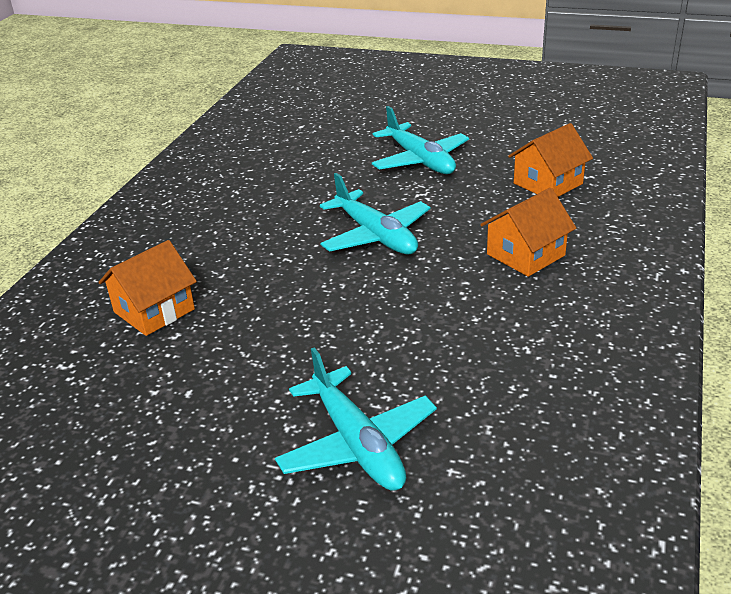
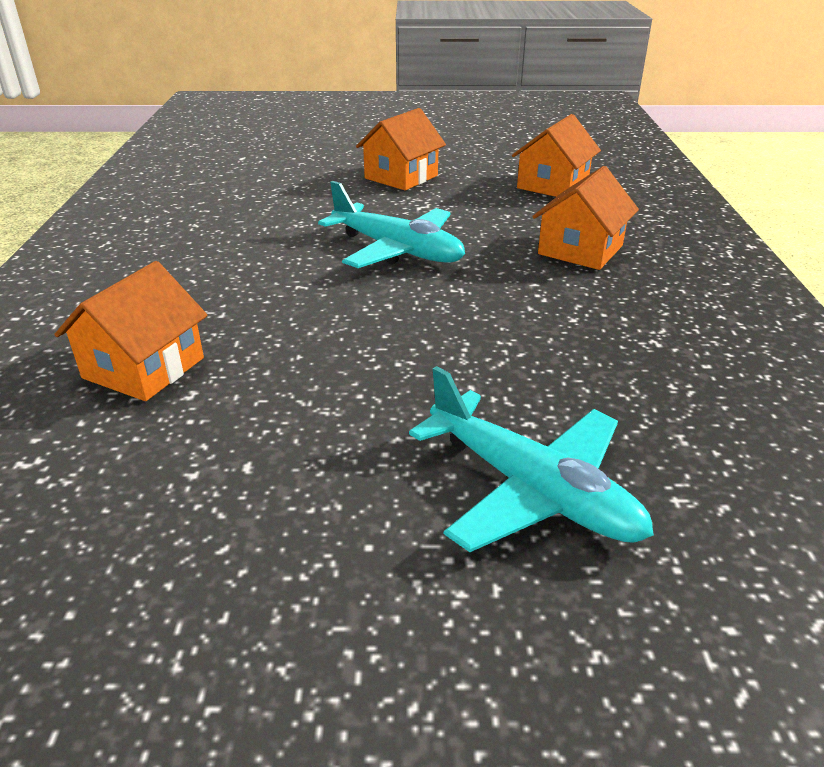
camera: 20 degrees left, 0 degrees up
(420, 160) = (401, 177): turquoise plane -> orange house

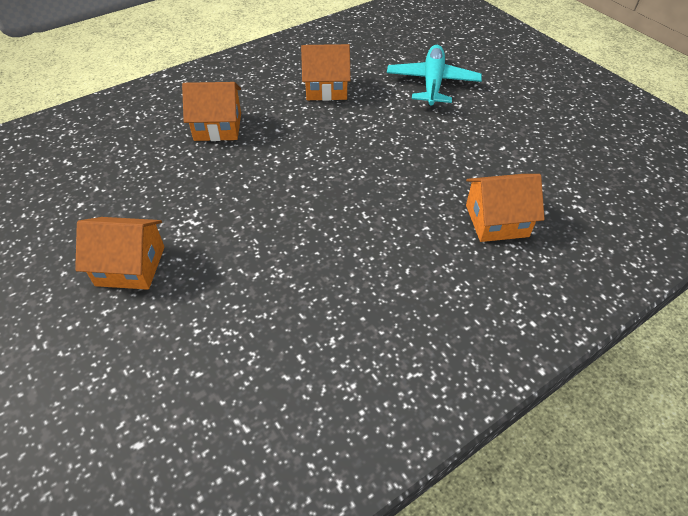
camera: 125 degrees left, 15 degrees up
(398, 250) = (280, 197): turquoise plane -> none
(552, 185) = (101, 172): orange house -> orange house (326, 88)

